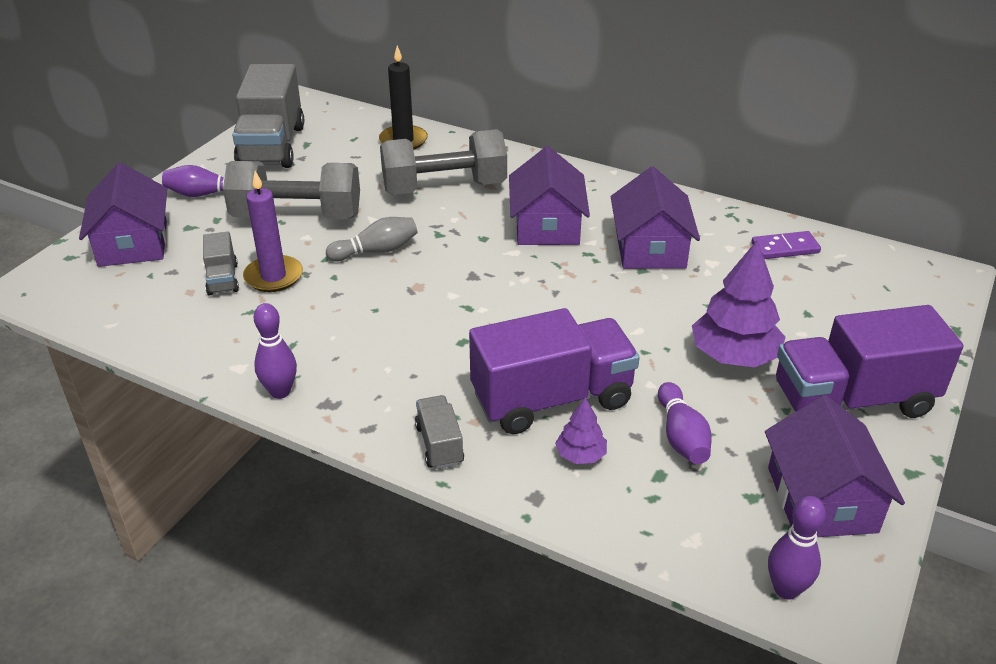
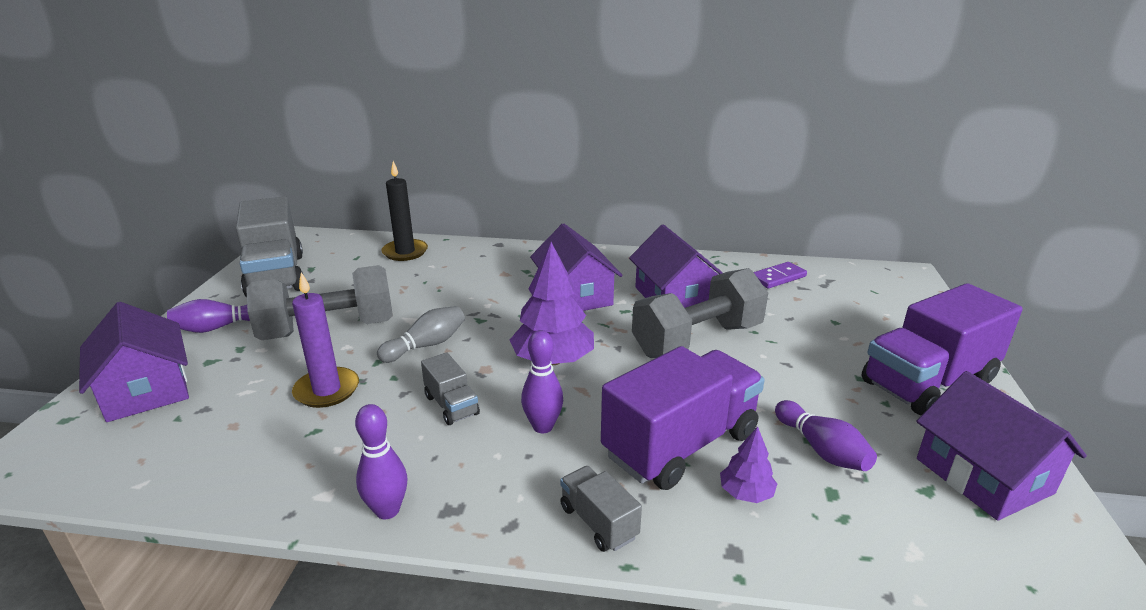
camera: 20 degrees left, 10 degrees down
(223, 279) = (269, 404): grey truck -> grey truck (451, 405)
(444, 188) = (464, 282): grey dumbbell -> grey dumbbell (697, 340)
(734, 356) = (808, 367): purple tree -> purple tree (553, 360)
(786, 589) = (1035, 577): purple bowling pin -> purple bowling pin (543, 426)

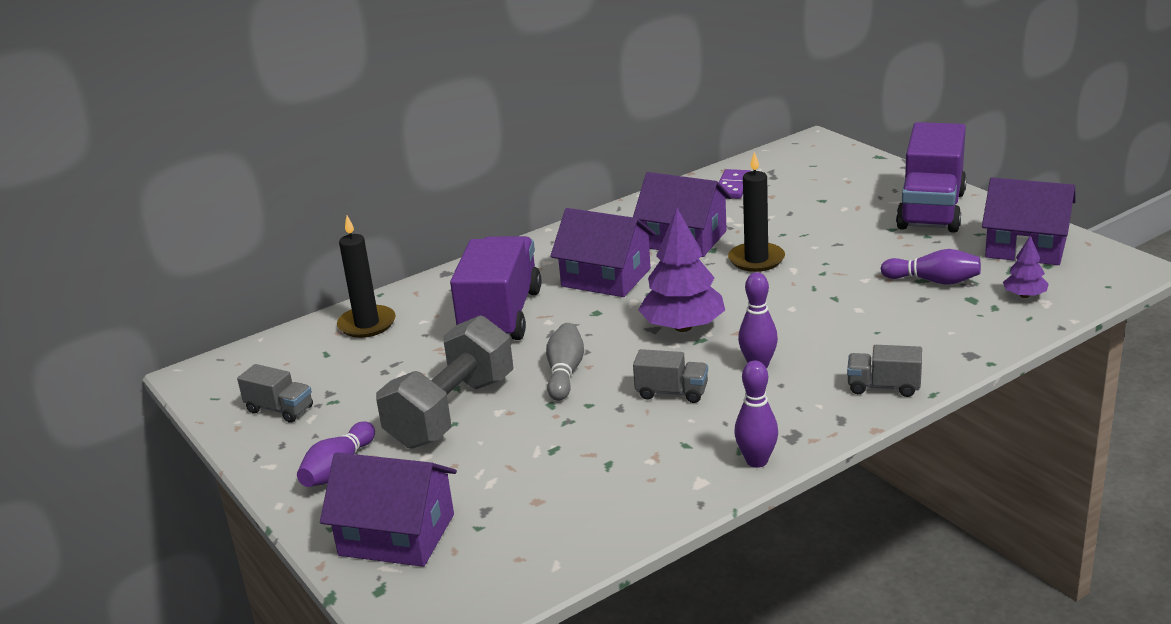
camera: 40 degrees left, 0 degrees up
(276, 275) = (280, 409): grey truck -> grey truck, size x0.47
(327, 390) = (556, 441): purple candle -> none
(680, 444) = (856, 324): purple truck -> purple truck (501, 316)
(697, 340) = (756, 260): grey dumbbell -> black candle
(746, 493) = (932, 326): purple tree -> purple tree (1024, 295)

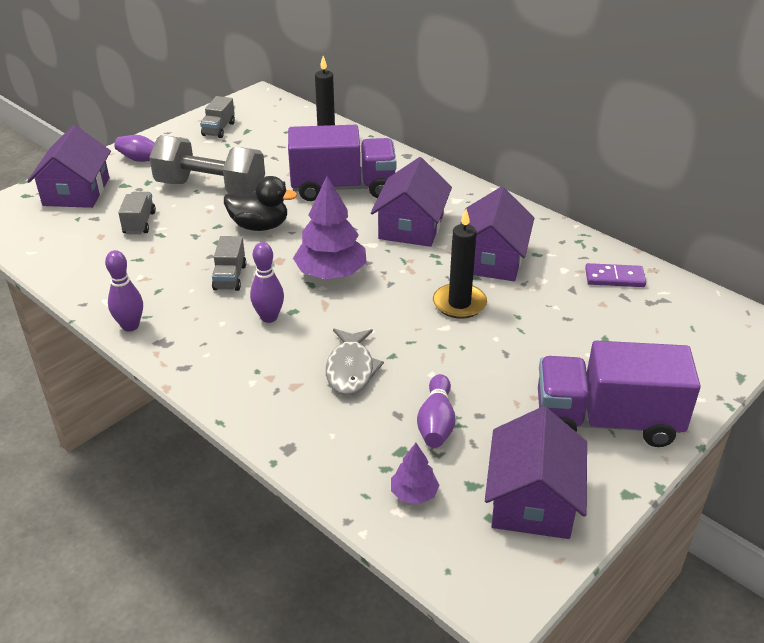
camera: 75 degrees right, 10 degrees up
(565, 373) = (260, 226): grey bowling pin -> black duck
(854, 320) = (351, 369): none -> grey fish
(883, 387) = (232, 391): grey truck -> grey truck (139, 223)

